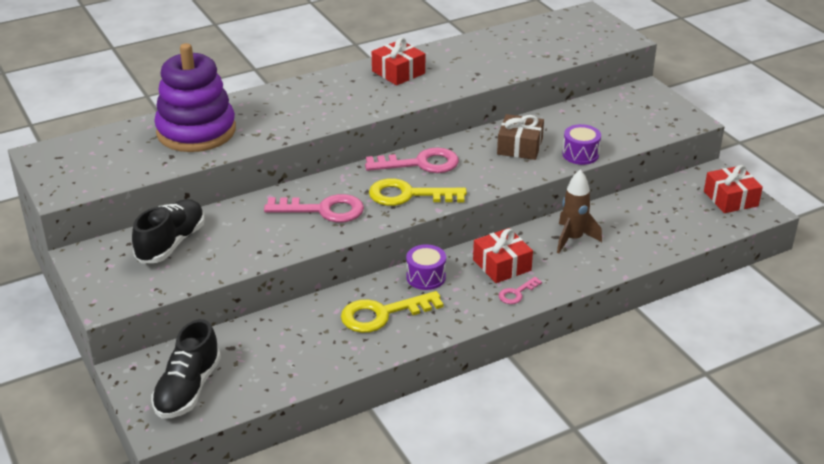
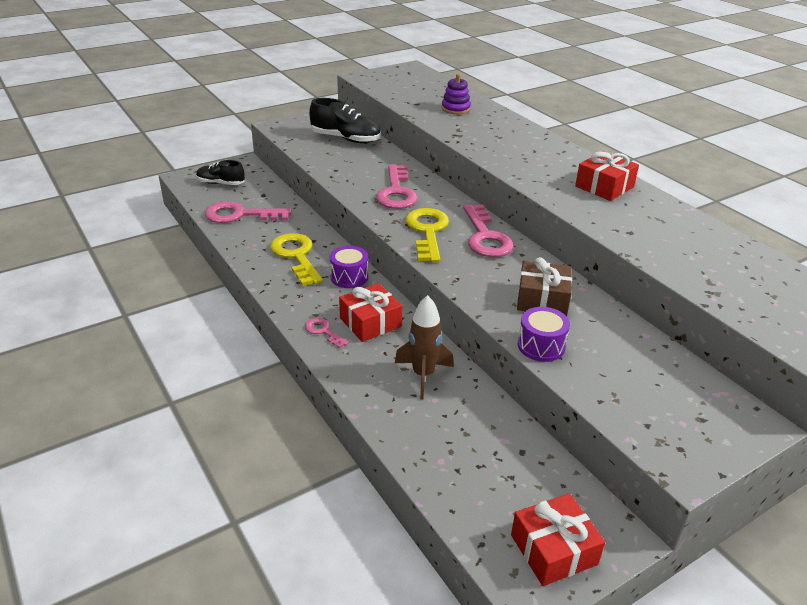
camera: 85 degrees right, 0 degrees up
(188, 389) = (221, 183): black shoe -> black shoe, size x0.66
(196, 131) = (455, 109): purple stacking toy -> purple stacking toy, size x0.44
(281, 364) = (240, 215): none -> pink key

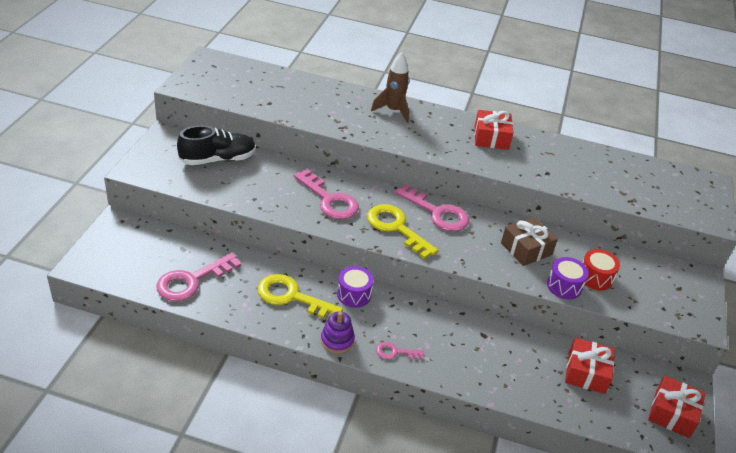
camera: 45 degrees left, 5 degrees up
(221, 183) = (126, 255): black shoe -> none
(370, 322) = (415, 325): red gift -> red gift (586, 373)
(423, 375) = (493, 346): brown rocket -> brown rocket (393, 111)
(455, 109) = (306, 97): purple stacking toy -> purple stacking toy (337, 340)
(593, 357) = (595, 277): none -> red drum

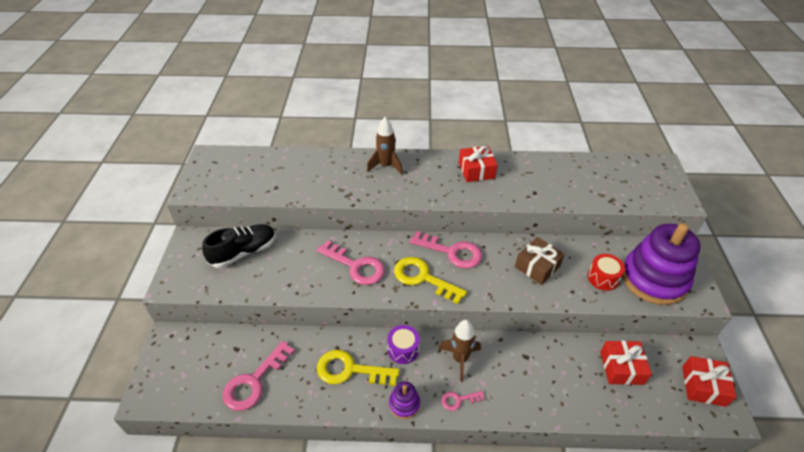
camera: 10 degrees left, 5 degrees up
(411, 318) = (460, 359): none -> brown rocket
(564, 286) = (582, 295): purple drum -> none
(653, 293) = (654, 279): none -> purple stacking toy

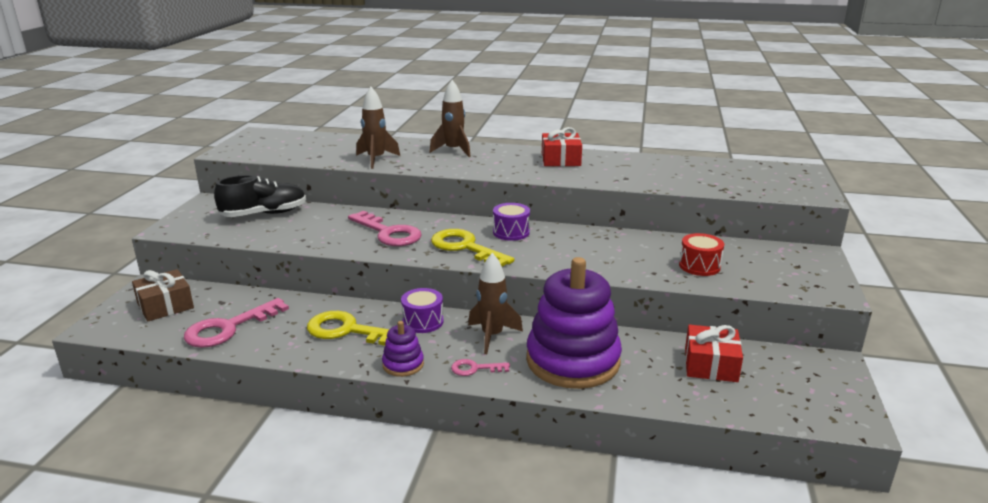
camera: 10 degrees right, 20 degrees down
(326, 188) = (376, 159): none -> brown rocket
(452, 252) = (511, 232): pink key -> purple drum
(537, 266) = (615, 251): brown gift -> brown gift (165, 306)
(654, 279) = (769, 272): purple stacking toy -> purple stacking toy (573, 361)
(703, 386) = (825, 392): red gift -> none

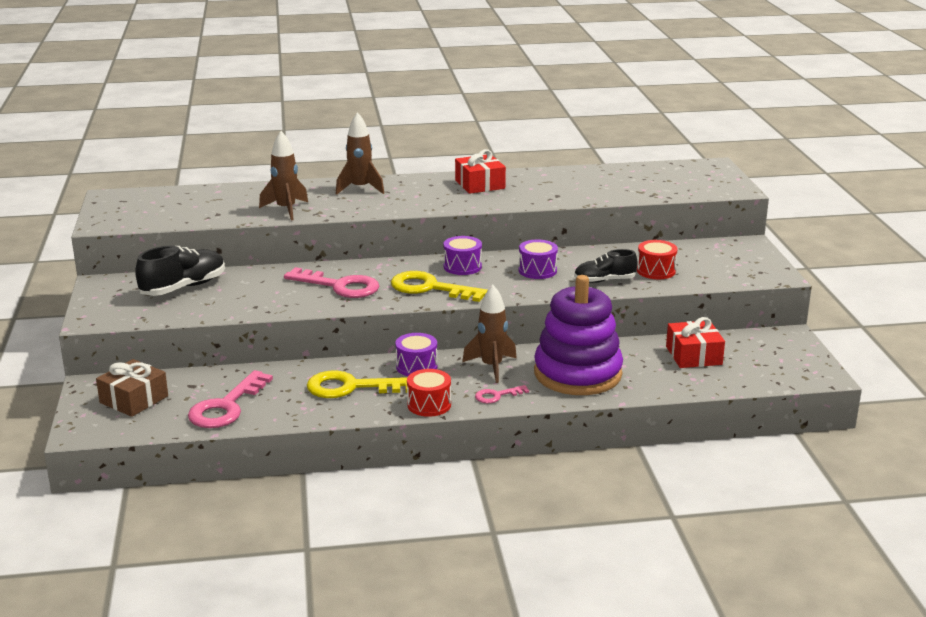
camera: 20 degrees left, 0 degrees up
(403, 364) = (429, 405): purple stacking toy -> red drum
(579, 247) = (537, 270): none -> purple drum
(639, 267) = (604, 281): none -> black shoe

